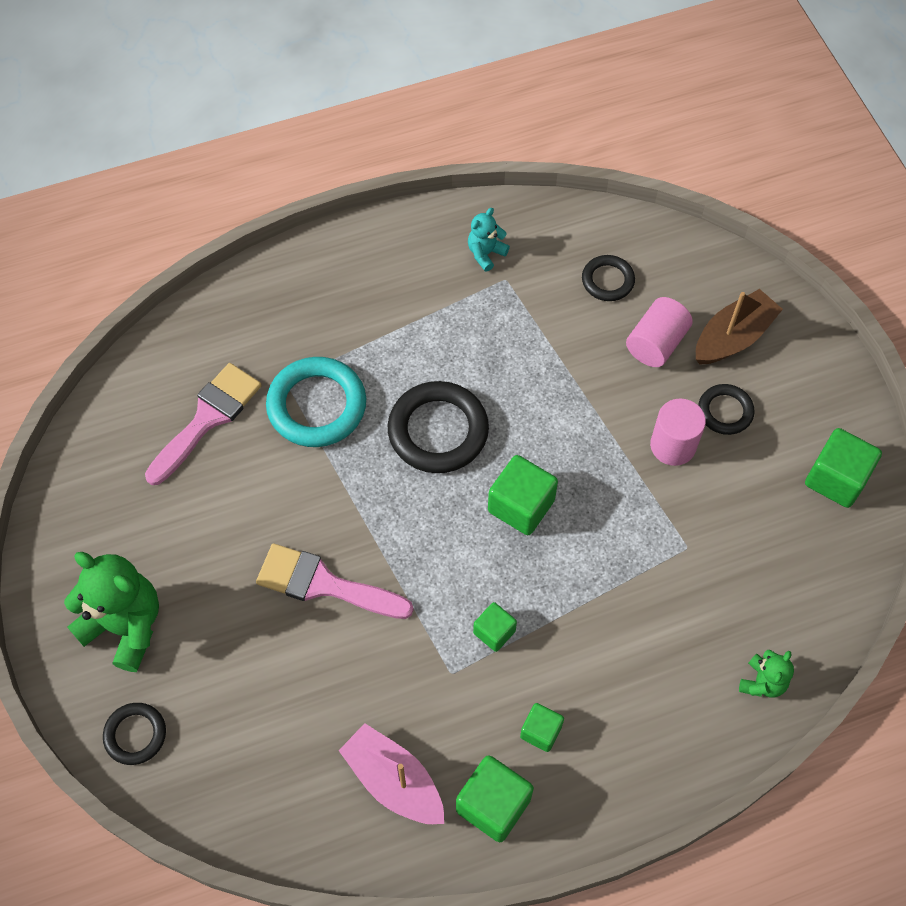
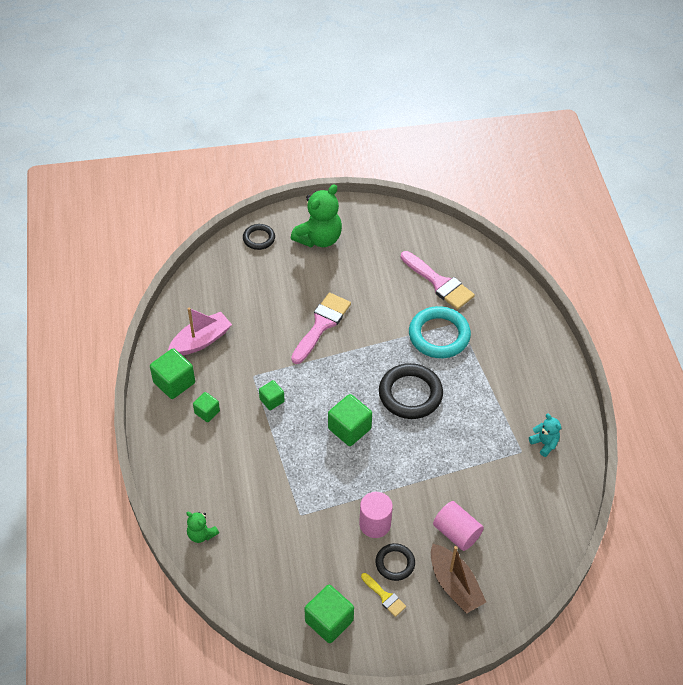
camera: 100 degrees right, 10 degrees down
(607, 280) = (513, 514): black ring -> none
(777, 416) = (385, 596): none -> yellow brush

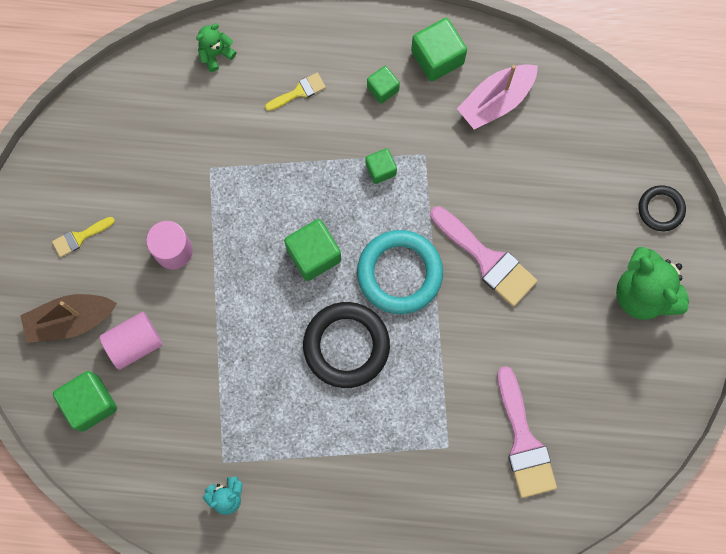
camera: 105 degrees right, 25 degrees up
(201, 341) = (496, 101): pink boat -> pink boat turned 75 degrees clockwise
(222, 467) = (299, 92): none -> yellow brush
(329, 621) = (70, 169): green cube -> green cube (90, 403)
(395, 563) = (117, 260): black ring -> none
(439, 283) = (524, 441): pink brush -> pink brush turned 75 degrees counterclockwise
(439, 335) = (432, 412): turquoise ring -> turquoise ring (399, 273)

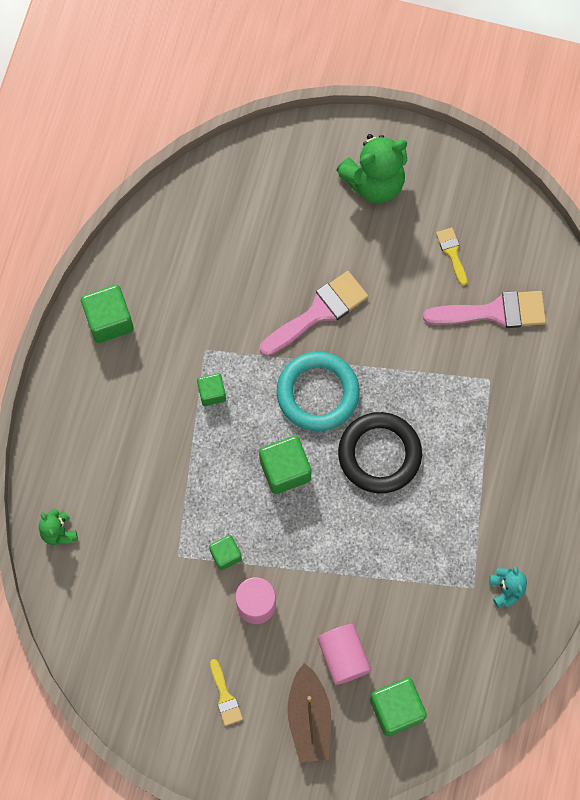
camera: 80 degrees left, 5 degrees down
(299, 92) = (116, 457): yellow brush -> yellow brush (452, 252)
(382, 89) = (130, 377): green cube -> green cube (225, 555)
(496, 101) = (164, 275): pink boat -> none
(661, 209) = (299, 152): black ring -> none

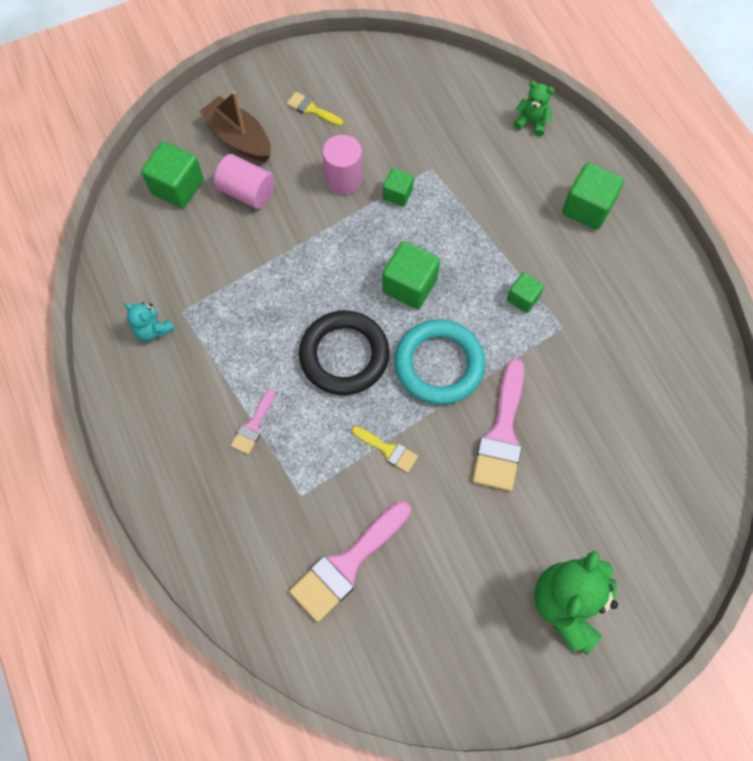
camera: 140 degrees right, 5 degrees down
(109, 320) = (659, 290): green cube -> green cube (587, 208)
(452, 252) = (434, 592): yellow brush -> yellow brush (388, 450)
(485, 453) = (253, 426): none -> pink brush

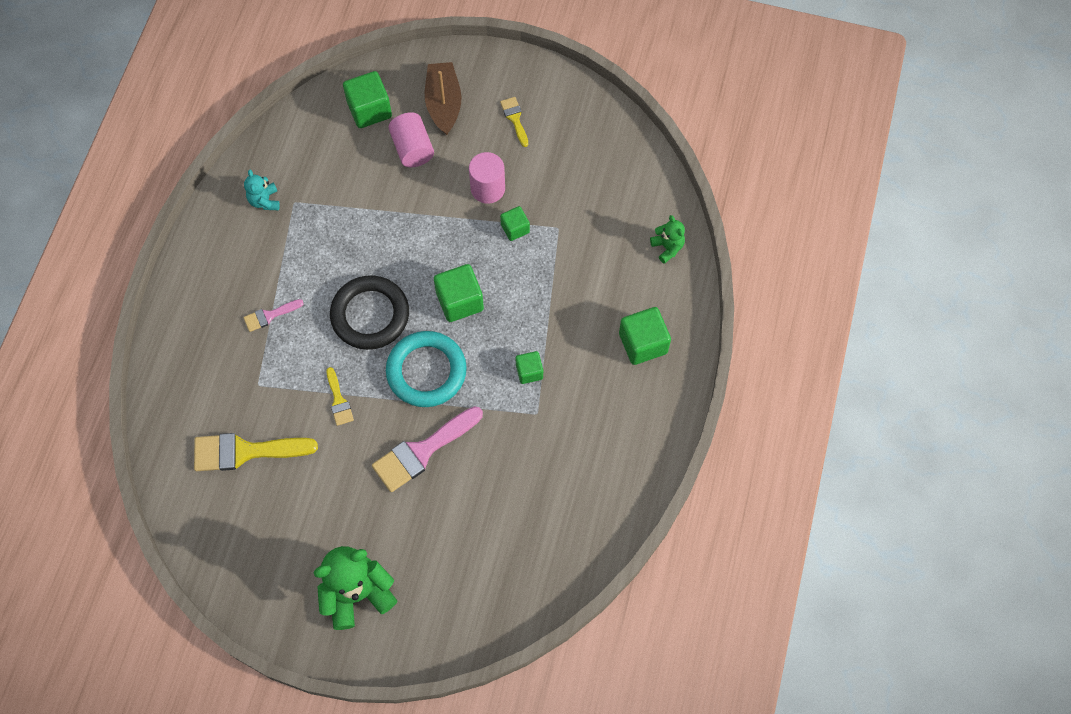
camera: 40 degrees right, 0 degrees up
(347, 564) = (245, 451): pink brush -> yellow brush

